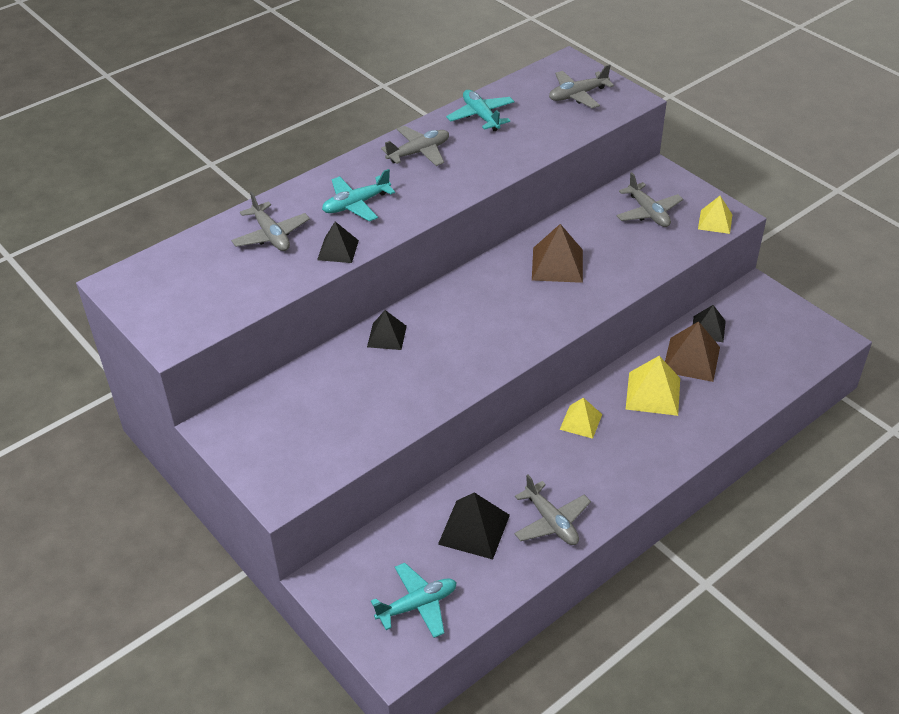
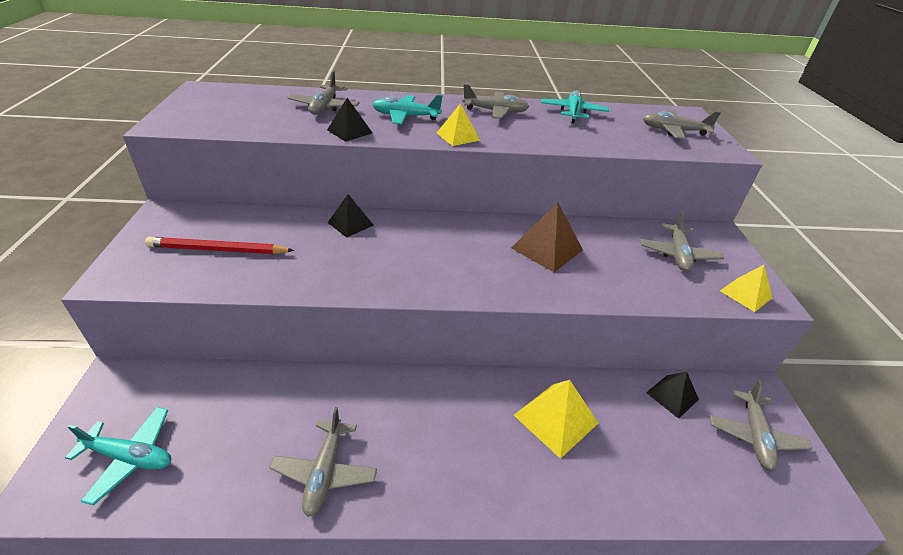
camera: 35 degrees right, 5 degrees down
(320, 424) = (219, 250): none -> red pencil
(474, 529) = (260, 425): black pyramid -> none
(580, 421) = (460, 397): yellow pyramid -> yellow pyramid (458, 136)
(691, 359) = (627, 412): brown pyramid -> none
(773, 324) = (754, 435): none -> grey plane

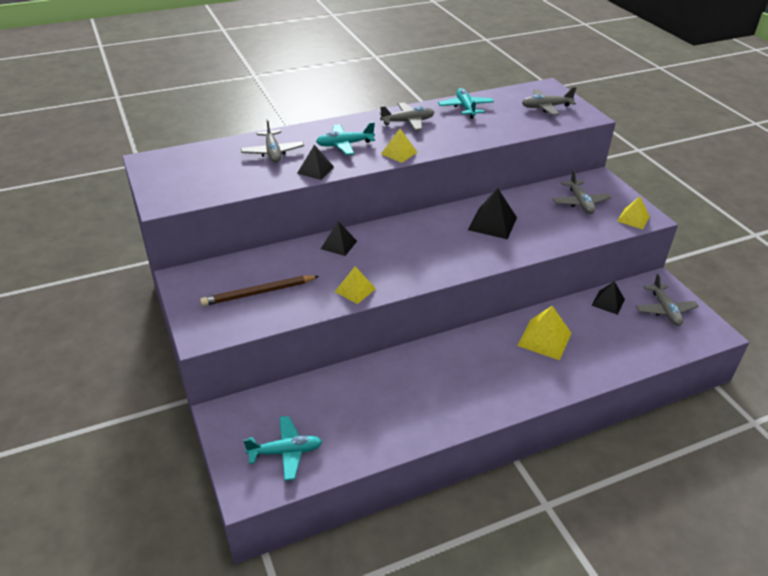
camera: 20 degrees left, 0 degrees up
(219, 250) = (259, 292): red pencil -> brown pencil
(322, 279) = (355, 290): none -> yellow pyramid
(325, 472) = (421, 415): grey plane -> none
(547, 249) = (492, 223): brown pyramid -> black pyramid

